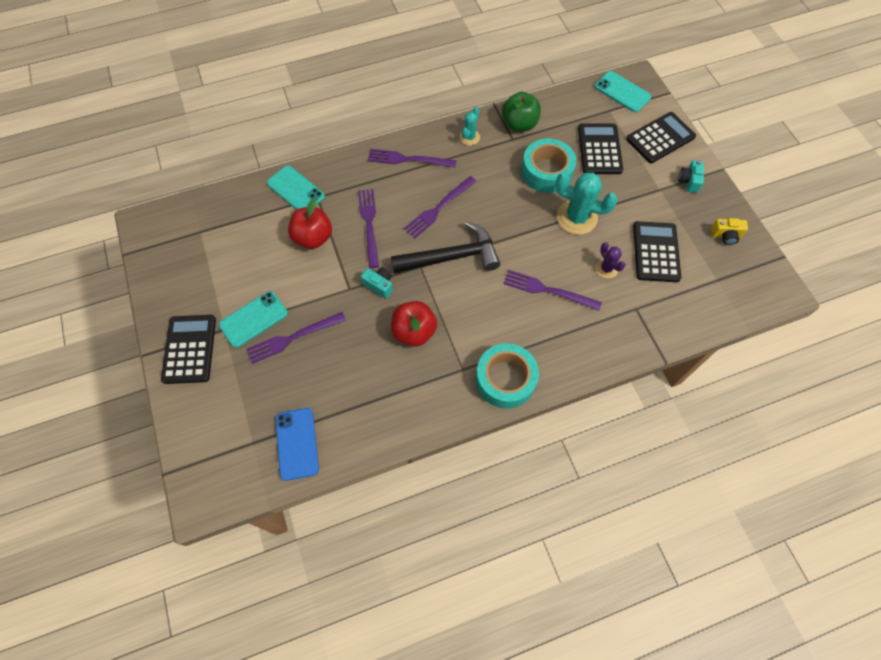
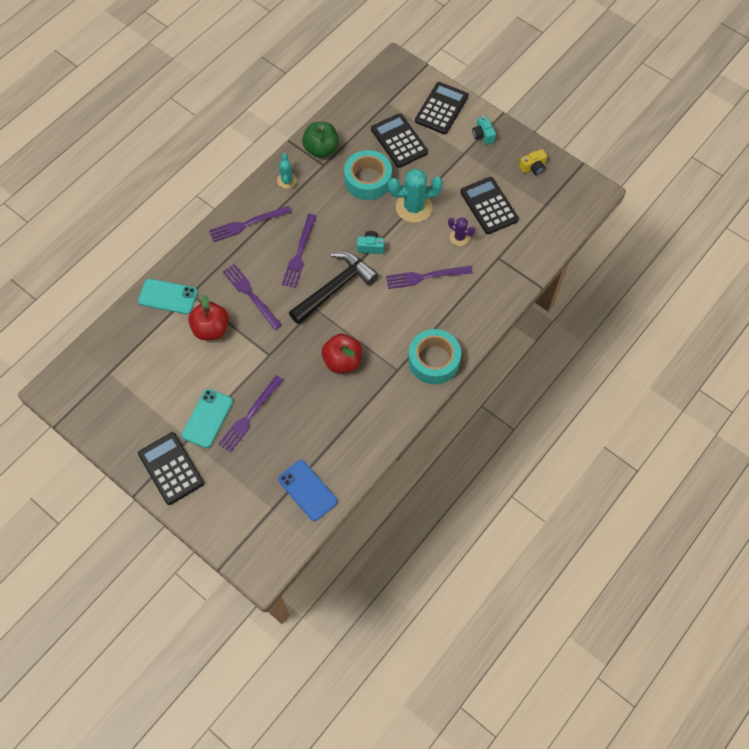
camera: 30 degrees left, 0 degrees up
(379, 285) = (291, 339): turquoise camera -> turquoise camera (370, 247)
(622, 92) = (389, 81): turquoise phone -> none

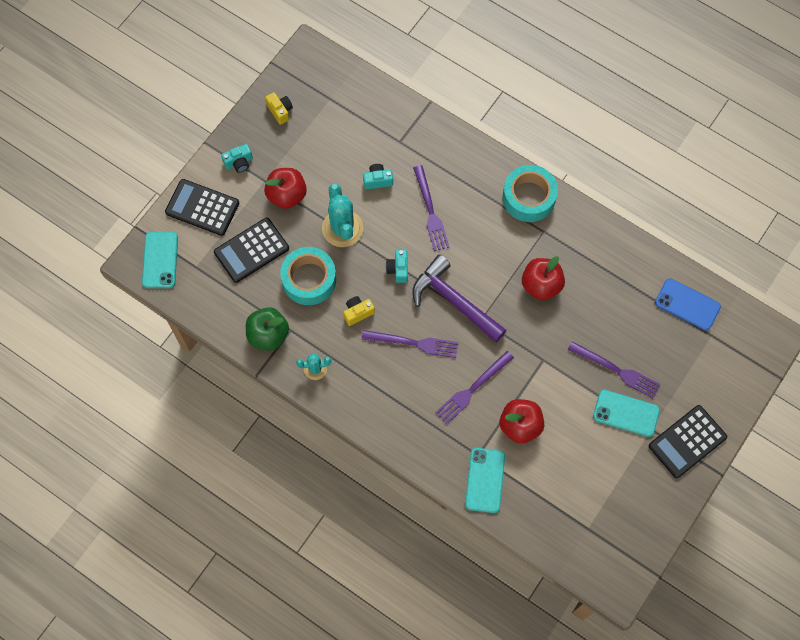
camera: 95 degrees left, 5 degrees up
(247, 224) = (379, 405): purple fork -> none
(307, 490) = (687, 304): blue phone -> blue phone turned 75 degrees clockwise
(333, 214) = (358, 312): none -> yellow camera
(335, 288) = (454, 301): black hammer -> purple hammer
(396, 79) = (160, 260): none -> turquoise phone
(449, 168) = (287, 195): none -> red apple
(459, 237) = (377, 180): purple cactus -> turquoise camera
(489, 206) = (334, 153): black calculator -> none

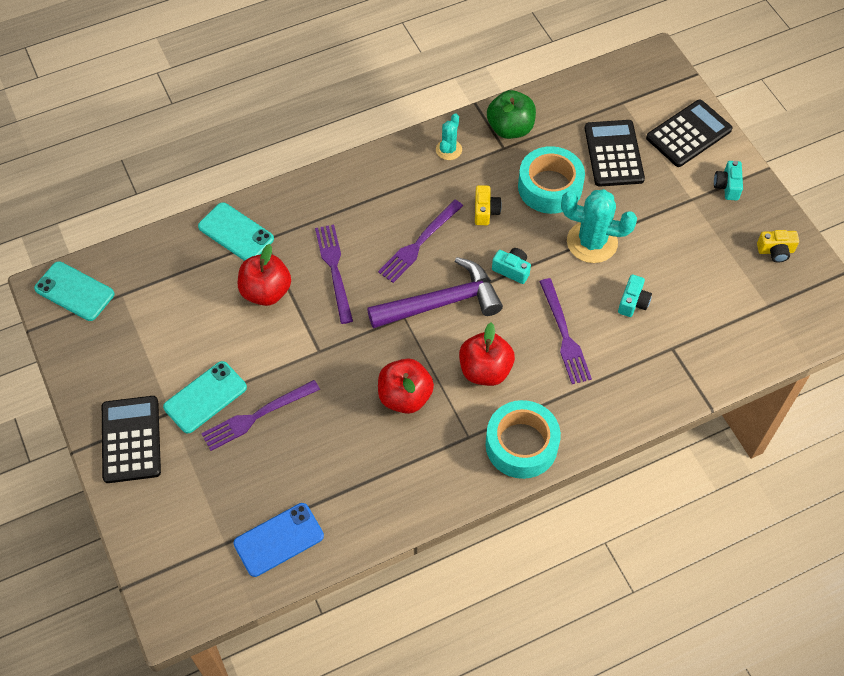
camera: 120 degrees right, 10 degrees down
(160, 260) = (647, 78): turquoise phone -> turquoise phone (74, 291)
(287, 195) = (662, 211): red apple -> red apple (485, 370)
(430, 211) = (564, 334): purple fork -> purple fork turned 120 degrees counterclockwise

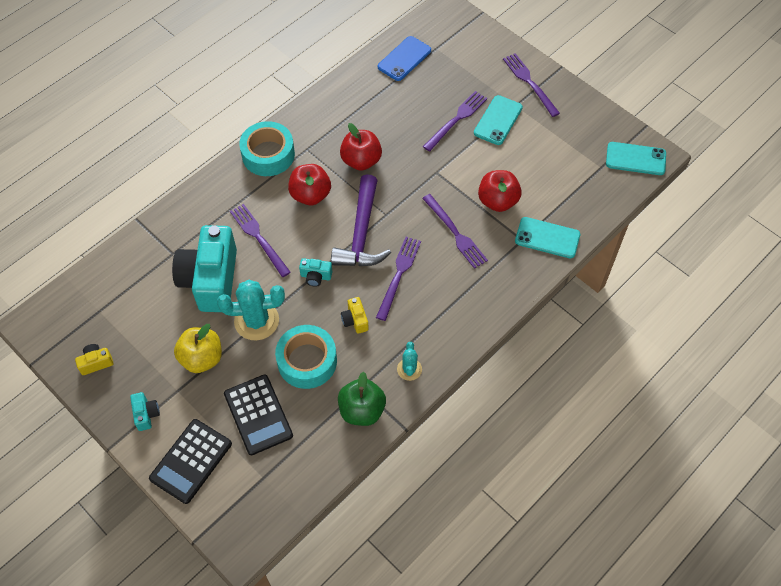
camera: 160 degrees right, 0 degrees up
(131, 439) = (530, 83): black calculator -> purple fork
(441, 302) = (361, 233): purple hammer -> purple hammer turned 45 degrees counterclockwise
(633, 302) = (210, 280): turquoise camera -> turquoise camera, size x2.46
(660, 222) = (202, 358): none -> yellow apple

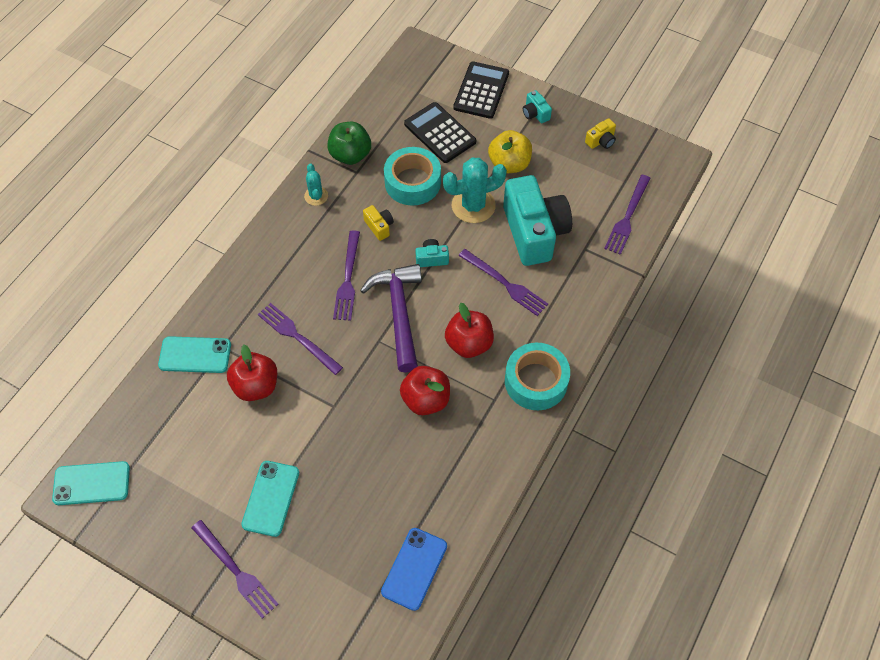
camera: 165 degrees right, 0 degrees up
(456, 120) = (324, 486): purple fork -> purple fork (627, 216)

